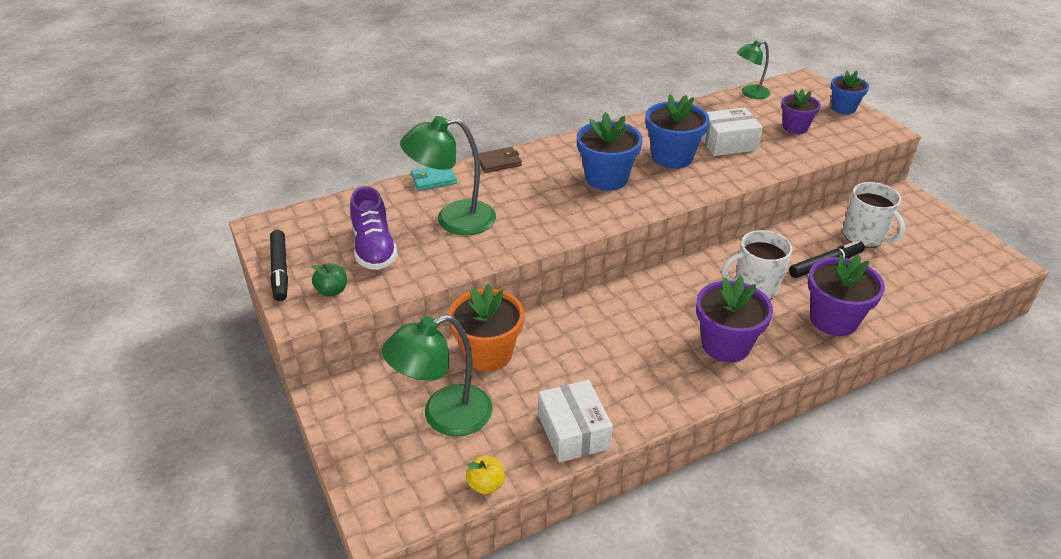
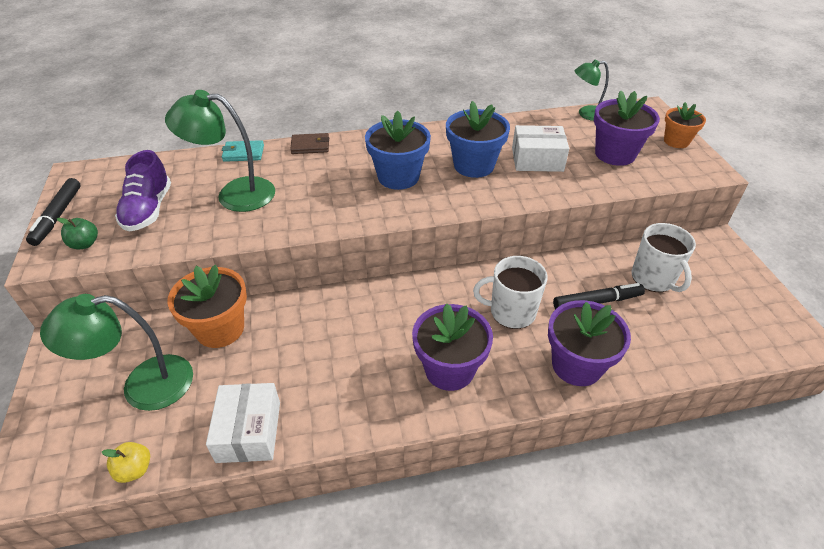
camera: 15 degrees right, 5 degrees up
(795, 127) = (615, 154): purple flower pot -> purple flower pot, size x1.57
(843, 108) = (676, 141): blue flower pot -> orange flower pot

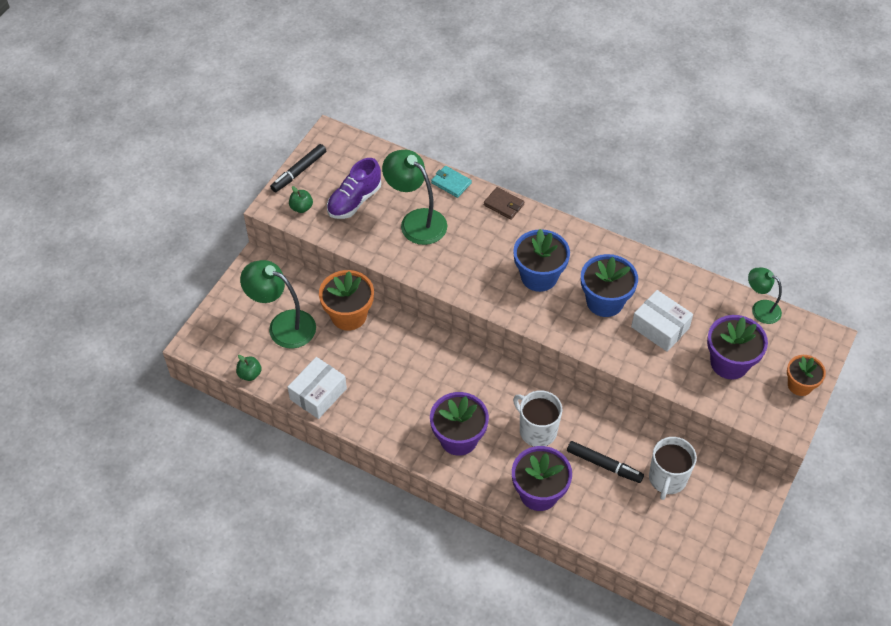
camera: 40 degrees right, 10 degrees up
(134, 469) = (250, 374): yellow apple -> green apple

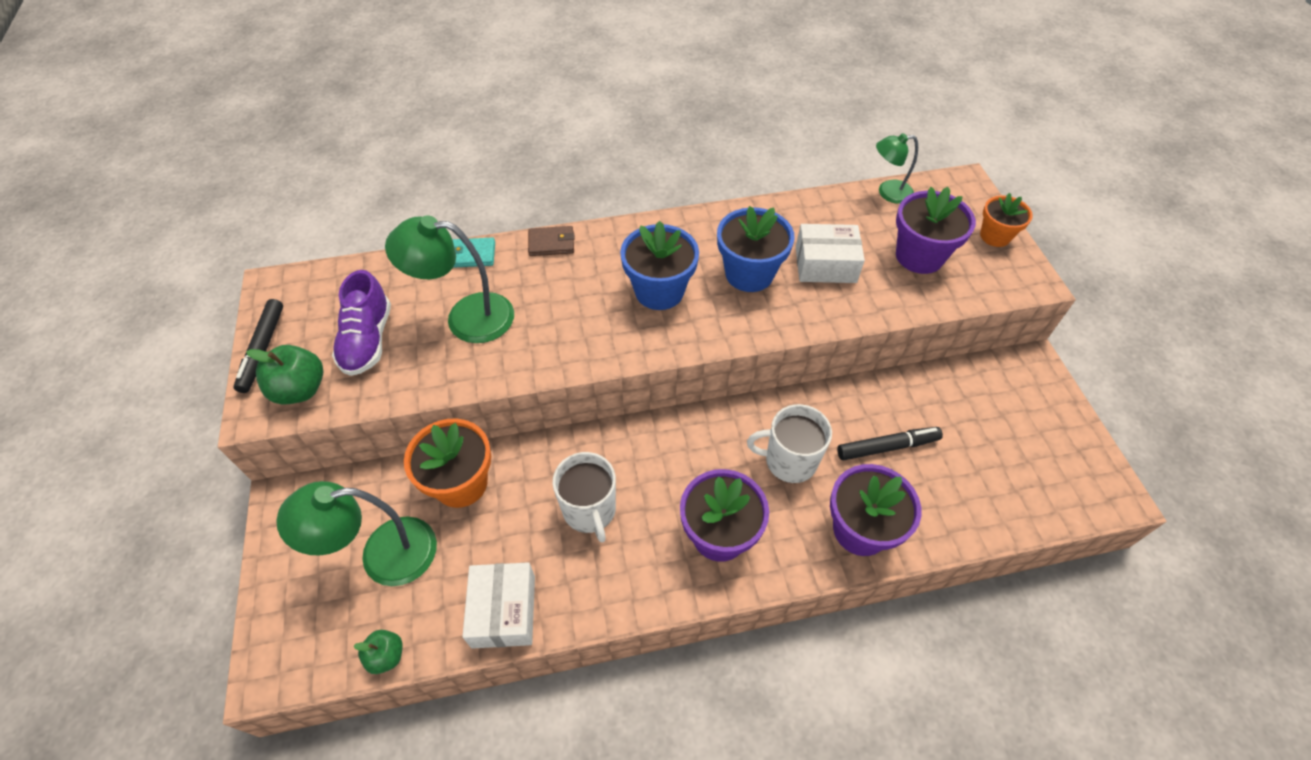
camera: 40 degrees left, 0 degrees up
(301, 208) = (300, 389): green apple -> green apple, size x1.63
(667, 479) = (954, 416): white mug -> white mug (590, 510)

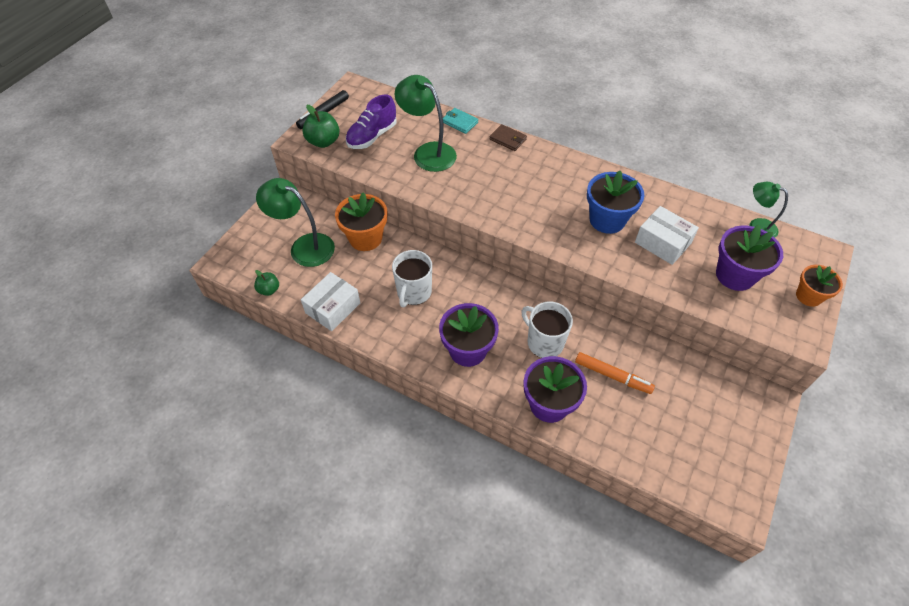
camera: 40 degrees right, 0 degrees up
(659, 291) = (543, 198): blue flower pot -> none
(887, 447) = (612, 376): black marker -> orange marker

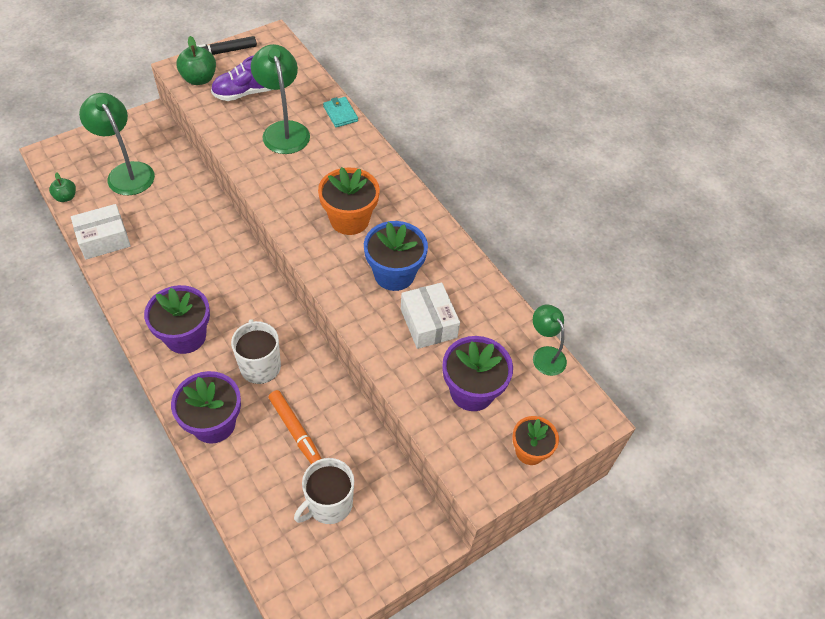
camera: 25 degrees right, 0 degrees up
(365, 238) = (185, 189): orange flower pot -> orange flower pot (349, 220)
(414, 292) = (184, 260): white mug -> white mug (329, 504)
(508, 139) = (371, 151): brown wallet -> none

